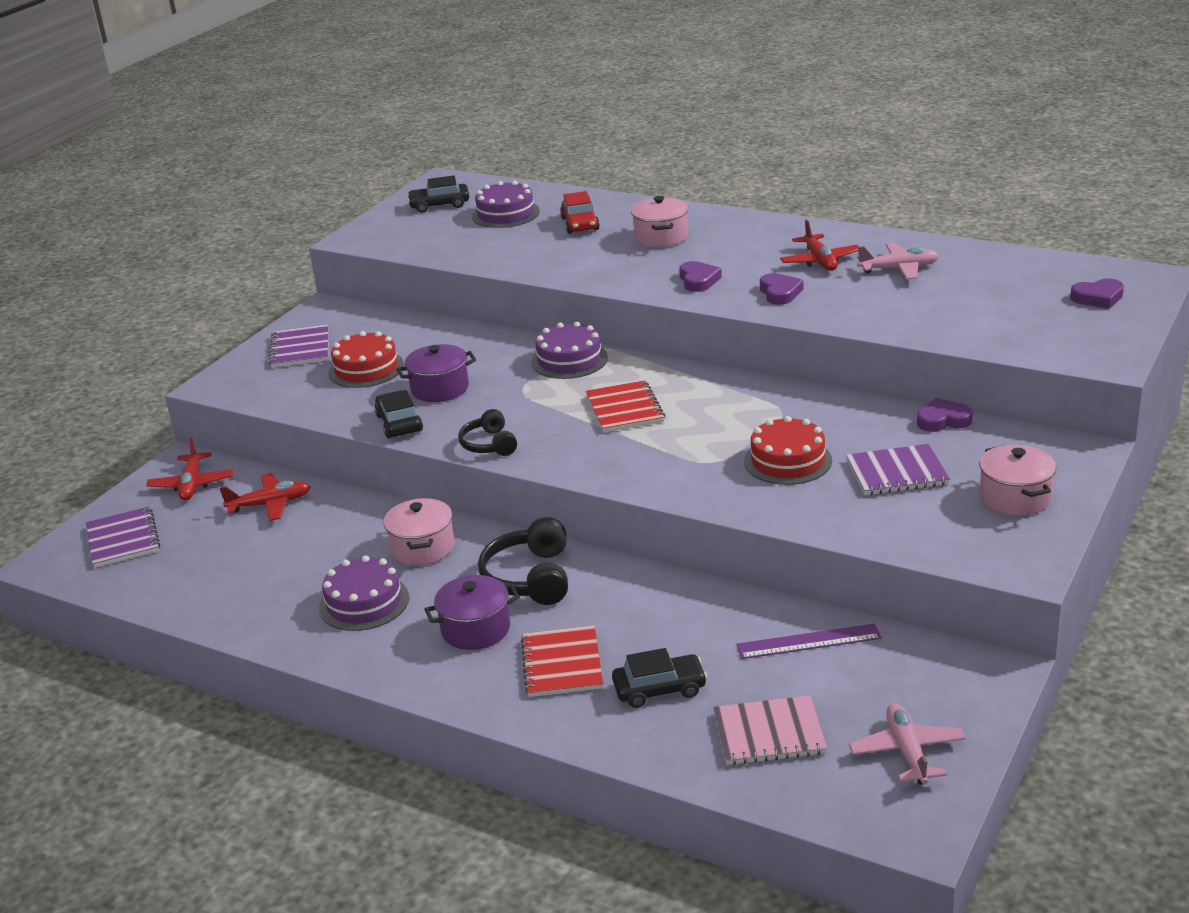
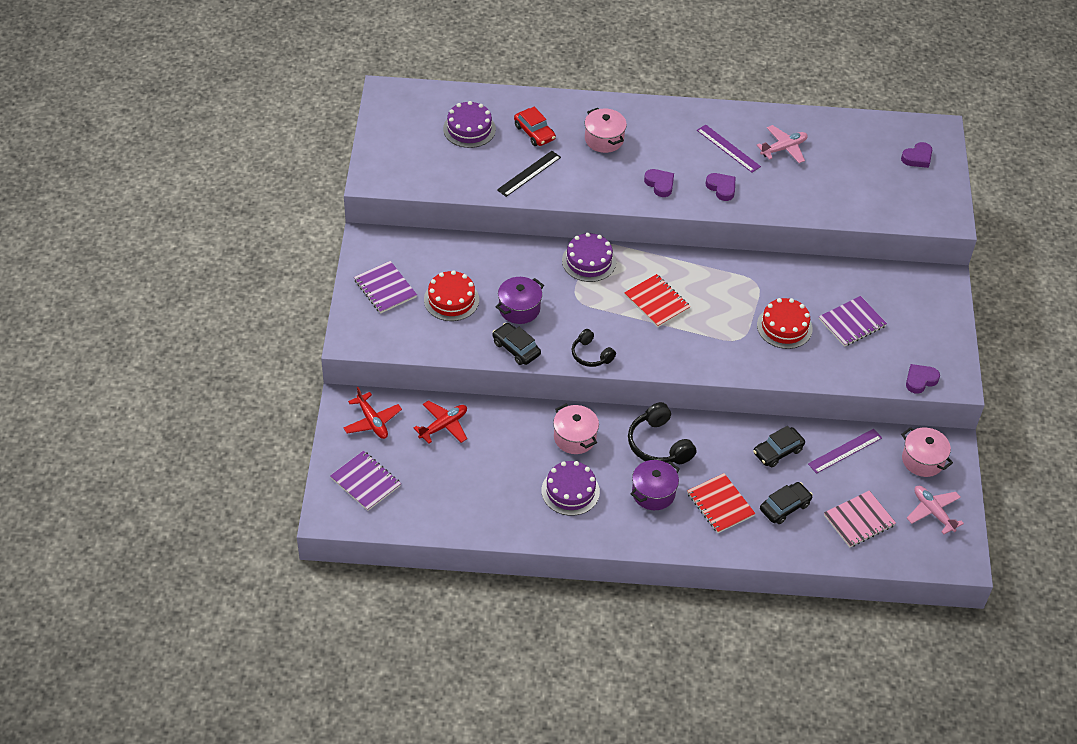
camera: 30 degrees left, 20 degrees up
(439, 205) = (409, 126): black car -> black car (778, 451)
(540, 254) = (529, 173): none -> black ruler
(820, 261) = (728, 148): red plane -> purple ruler
(943, 420) = (855, 270): purple heart -> purple heart (920, 380)
(1015, 498) = (926, 328): pink pot -> pink pot (922, 460)

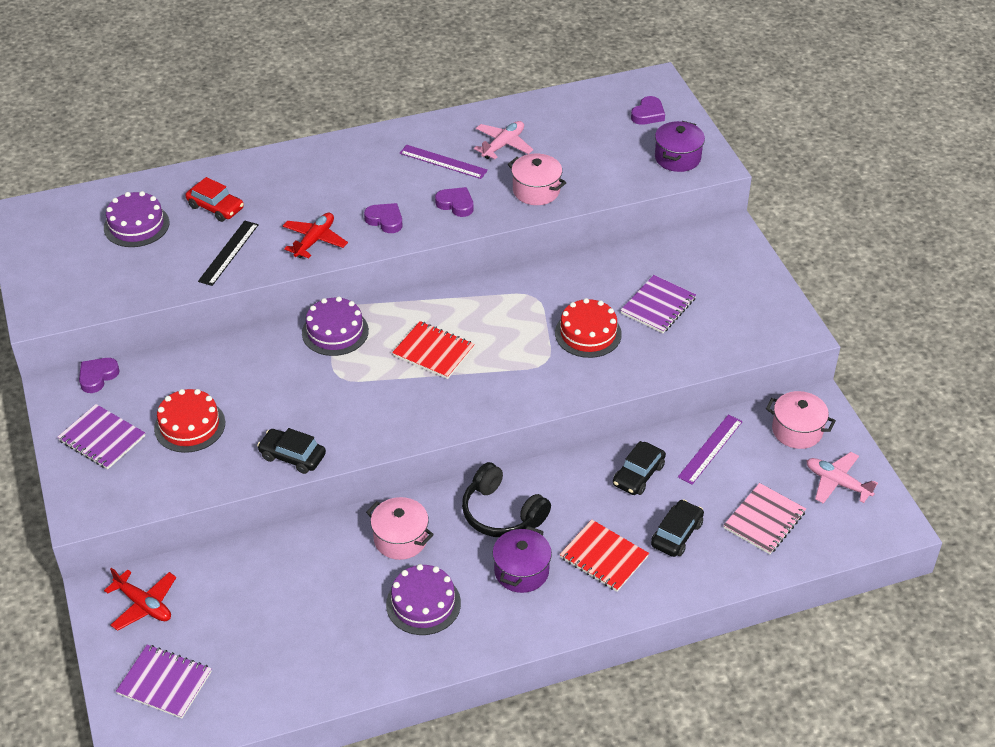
camera: 20 degrees left, 5 degrees down
(443, 426) = (236, 579): red plane -> red plane (314, 240)
(519, 309) = (276, 410): purple pot -> purple pot (677, 158)
(591, 355) = (384, 434): black headphones -> none
(604, 139) = (300, 192): pink pot -> pink pot (536, 191)
(920, 380) = (761, 343): purple heart -> purple heart (97, 377)

